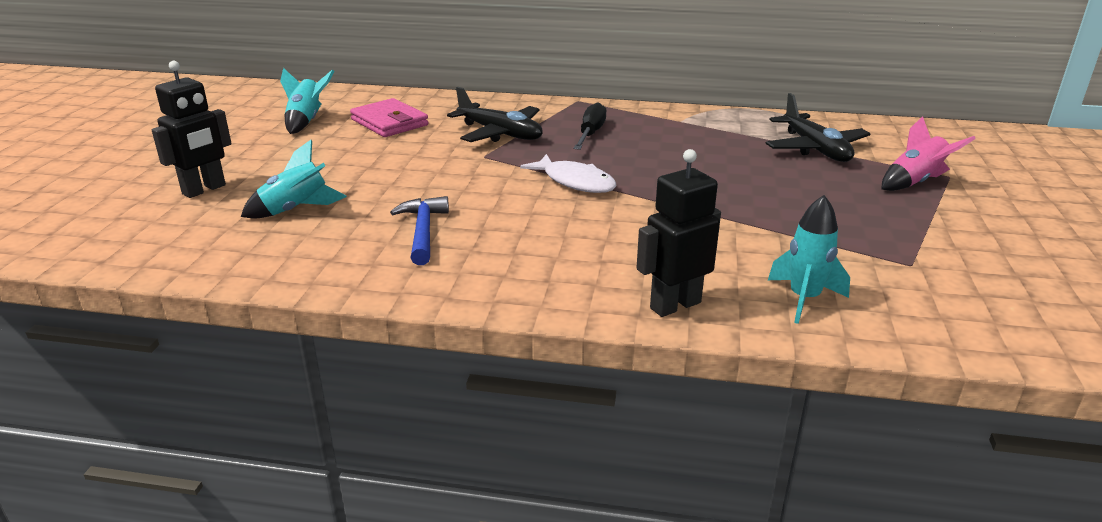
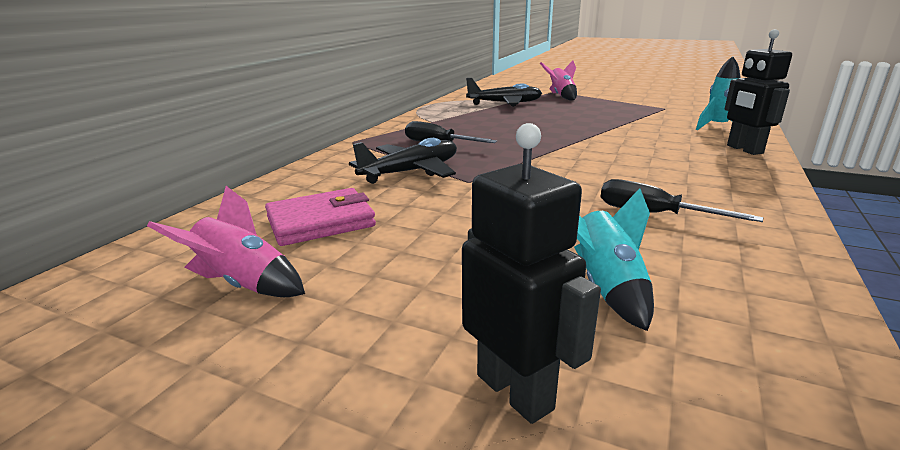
camera: 75 degrees left, 5 degrees down
(306, 121) = (243, 284): turquoise rocket -> pink rocket
(423, 231) = (654, 214): blue hammer -> black screwdriver
(575, 182) = (543, 156): white fish -> none

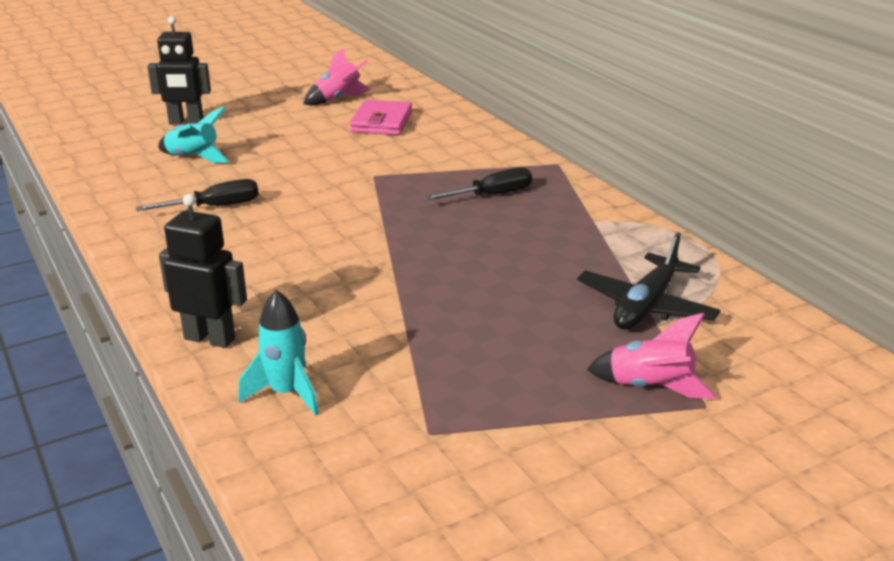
camera: 125 degrees right, 5 degrees up
(411, 172) = (428, 164): black plane -> none

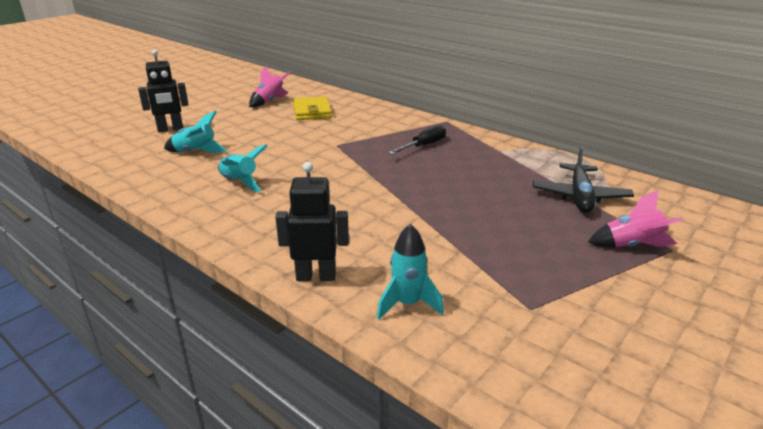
camera: 20 degrees left, 0 degrees up
(214, 207) = (240, 182): black screwdriver -> turquoise rocket
(381, 122) = (312, 111): pink wallet -> yellow wallet

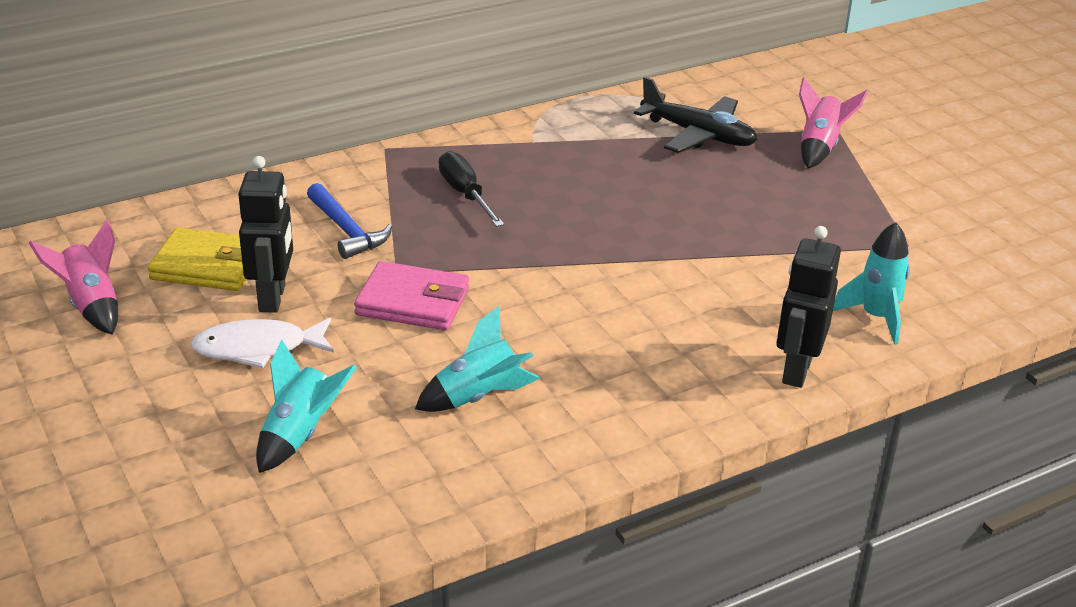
camera: 70 degrees left, 5 degrees up
(170, 129) = (138, 460): black robot -> black robot (273, 298)
(256, 132) = (257, 348): none -> white fish
(313, 153) = (412, 302): none -> pink wallet
(363, 129) = (347, 230): none -> blue hammer

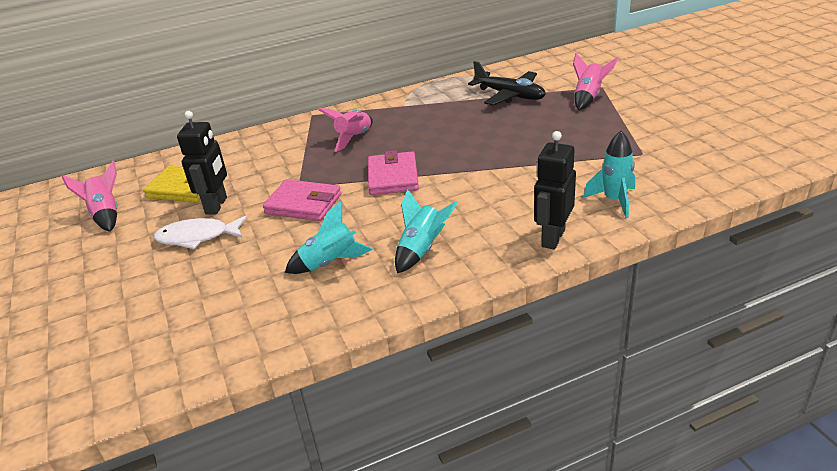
camera: 10 degrees right, 0 degrees up
(300, 435) = (206, 291): turquoise rocket -> turquoise rocket (422, 250)
(347, 230) = (275, 163): blue hammer -> none
(465, 194) = (354, 138): black screwdriver -> pink rocket
(542, 264) = (393, 177): none -> pink wallet

